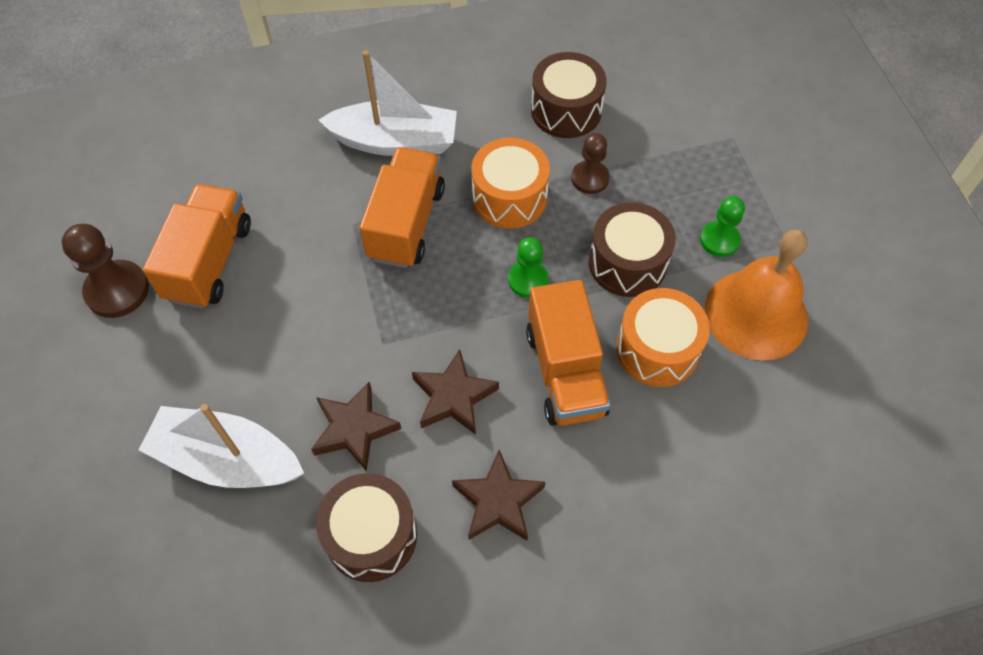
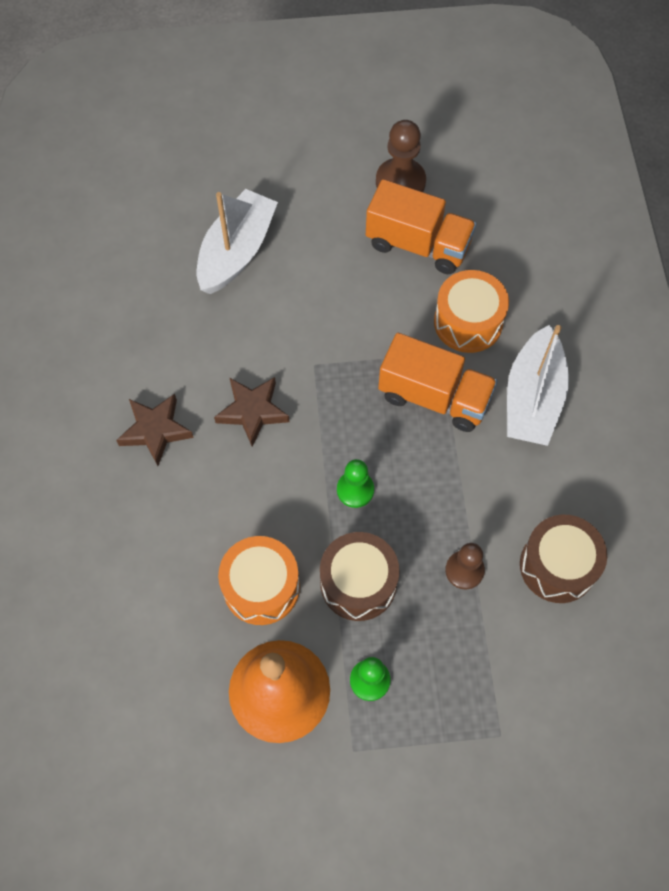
camera: 100 degrees right, 5 degrees up
(354, 429) = (241, 337): brown star -> none
(371, 535) = (153, 340): brown drum -> none
(509, 197) = (451, 490): orange drum -> orange drum (468, 322)
(565, 372) = (256, 503): orange truck -> none

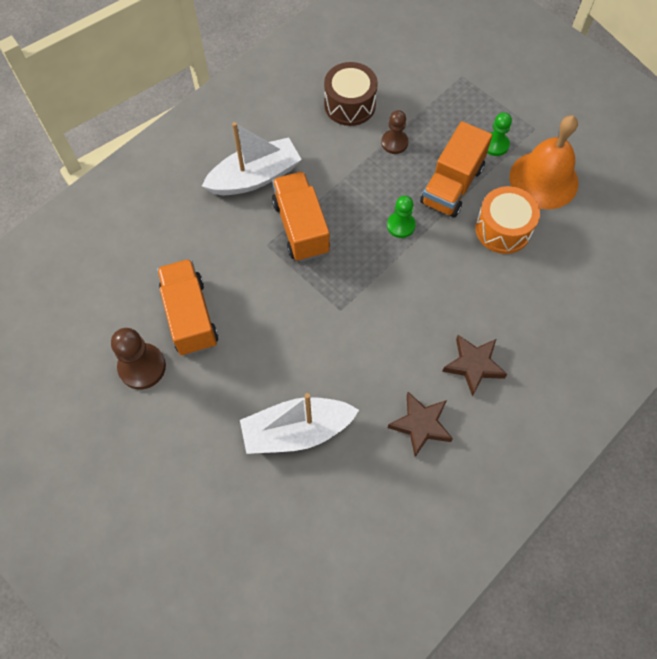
camera: 130 degrees left, 0 degrees up
(252, 411) = (406, 319): brown star -> brown star (420, 425)
(358, 583) = (452, 185): brown drum -> orange truck
(468, 322) = (229, 245): orange drum -> none

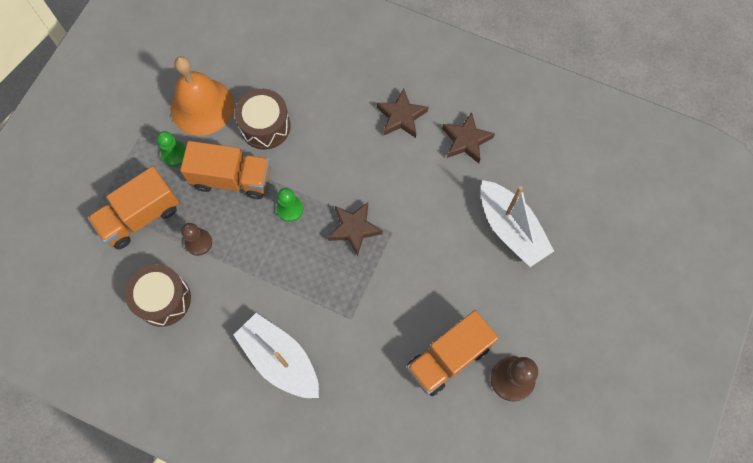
camera: 110 degrees left, 5 degrees up
(301, 227) = (322, 295): orange truck -> orange truck (140, 217)
(357, 276) = (354, 229): none -> brown star
(503, 229) = (265, 126): orange drum -> brown drum

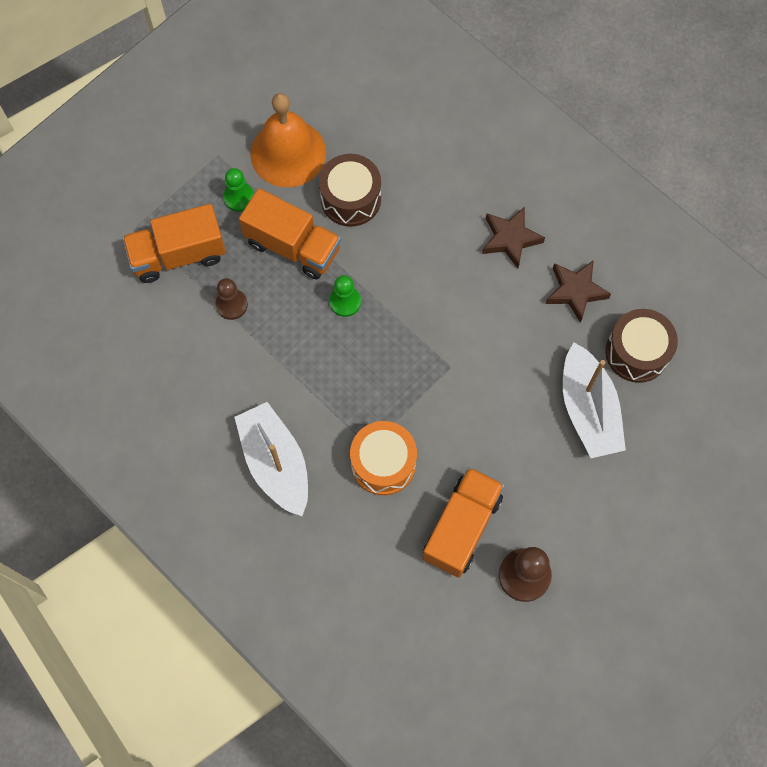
camera: 20 degrees right, 0 degrees up
(163, 299) = (172, 354): brown drum -> brown drum (637, 352)
(354, 229) = (409, 348): brown star -> none
(367, 328) = (383, 463): none -> orange drum
(448, 358) = (461, 527): orange truck -> orange truck turned 135 degrees clockwise

